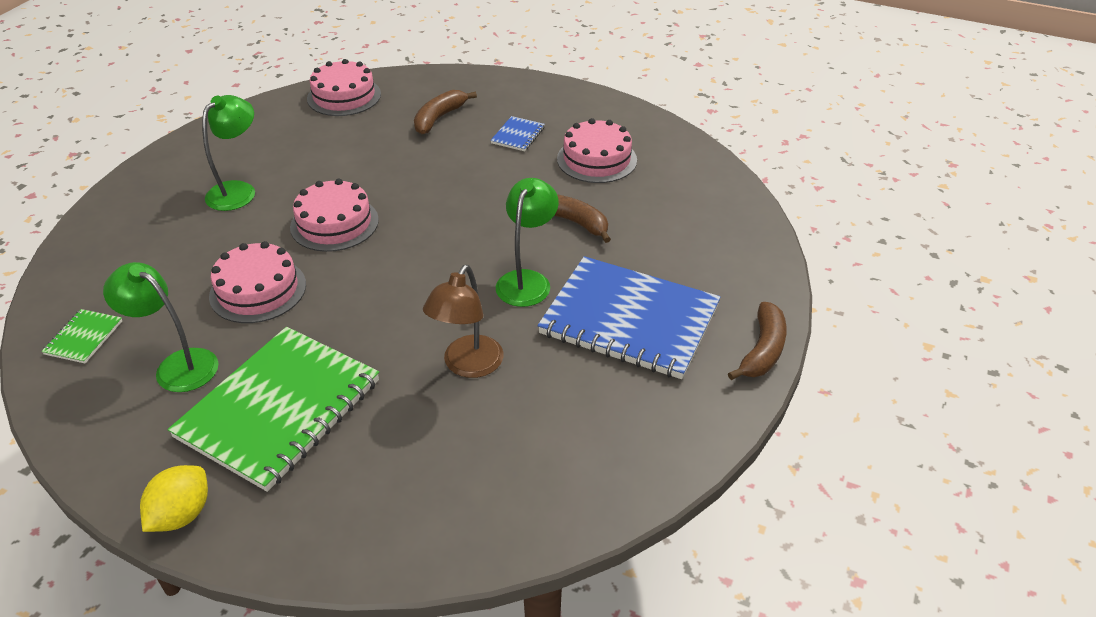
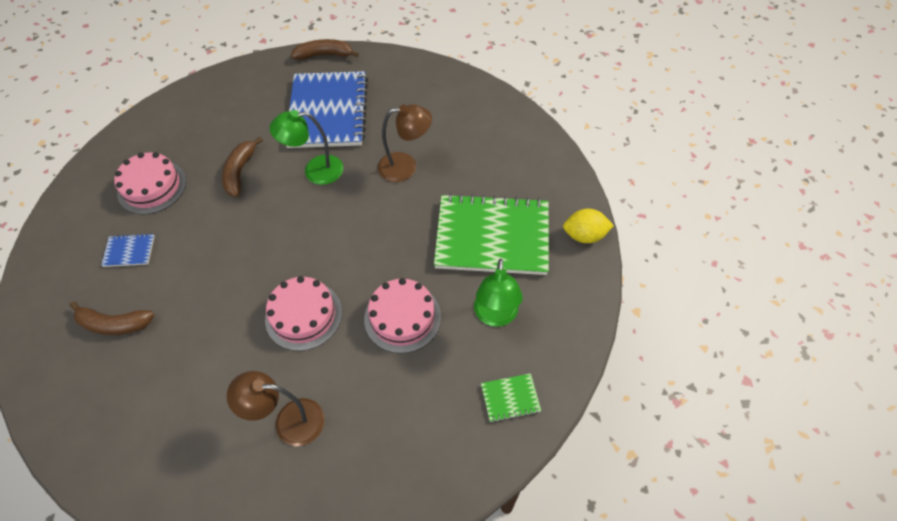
camera: 115 degrees left, 15 degrees up
(238, 190) = (289, 421): green lamp -> brown lamp
(344, 96) = (89, 435): pink cake -> none

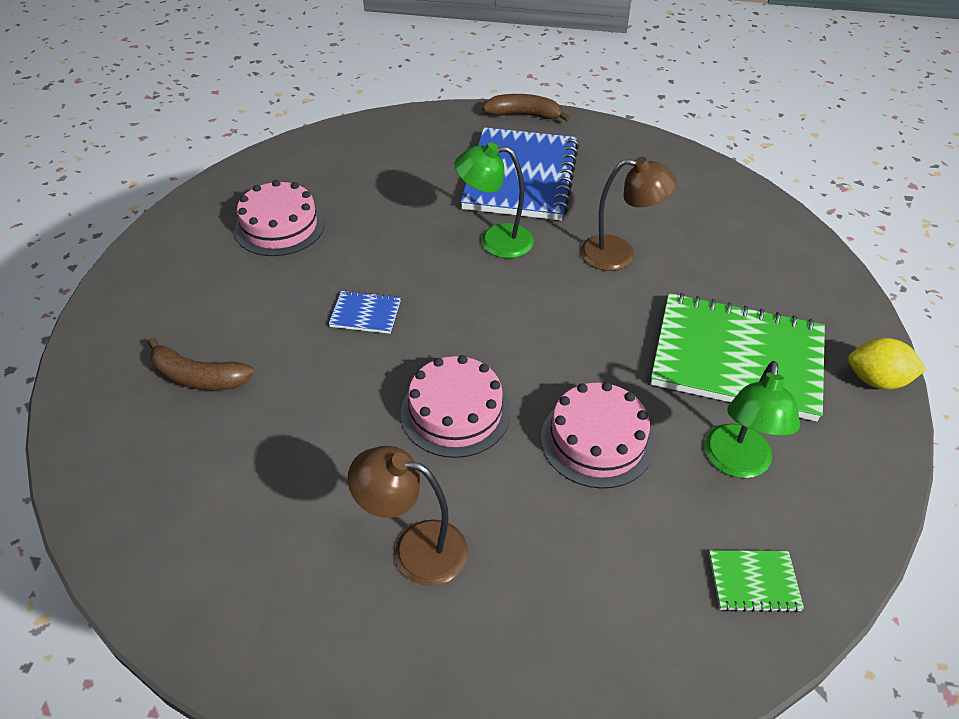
camera: 10 degrees right, 10 degrees down
(129, 251) = (236, 294): blue notebook -> blue notebook (365, 314)
(240, 172) = (396, 227): brown banana -> none

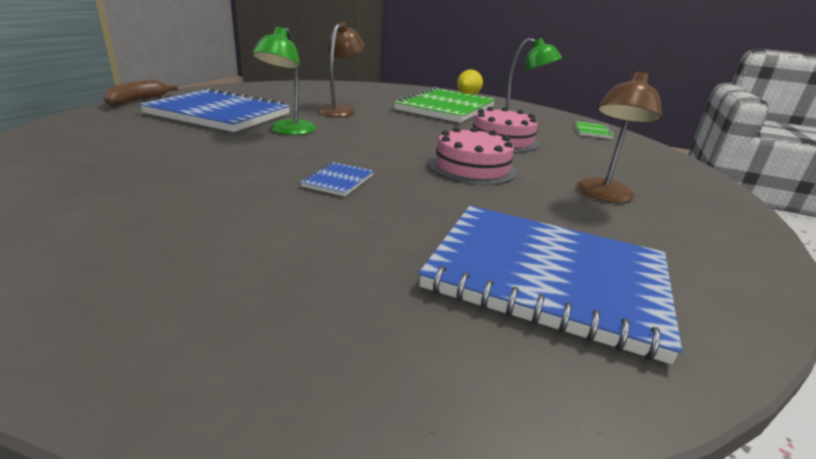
camera: 80 degrees left, 20 degrees down
(198, 377) = (383, 278): brown banana -> none
(212, 476) = (547, 277): none -> blue notebook
(280, 226) = (135, 204): pink cake -> none

